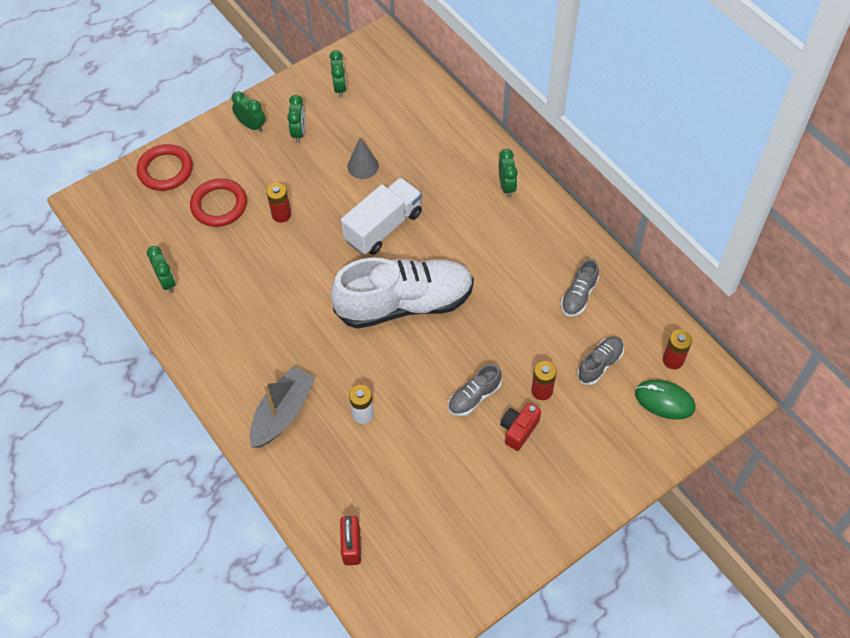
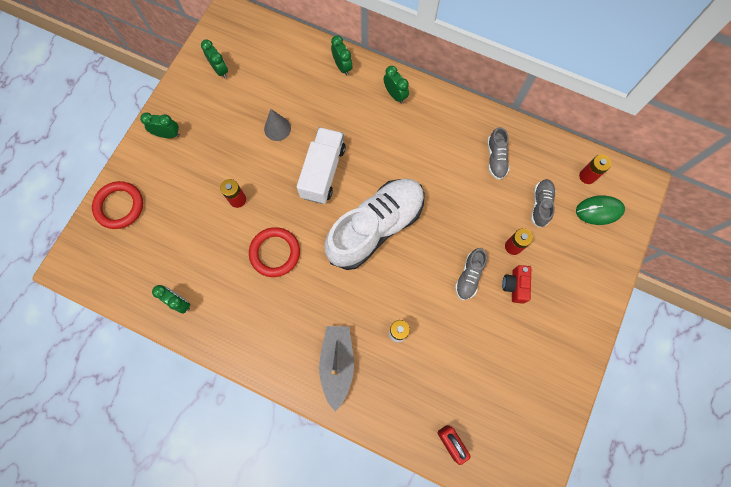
camera: 30 degrees left, 15 degrees up
(219, 205) = (182, 216): red ring -> red ring (275, 253)
(299, 132) = (210, 123): green clock -> green clock (342, 66)

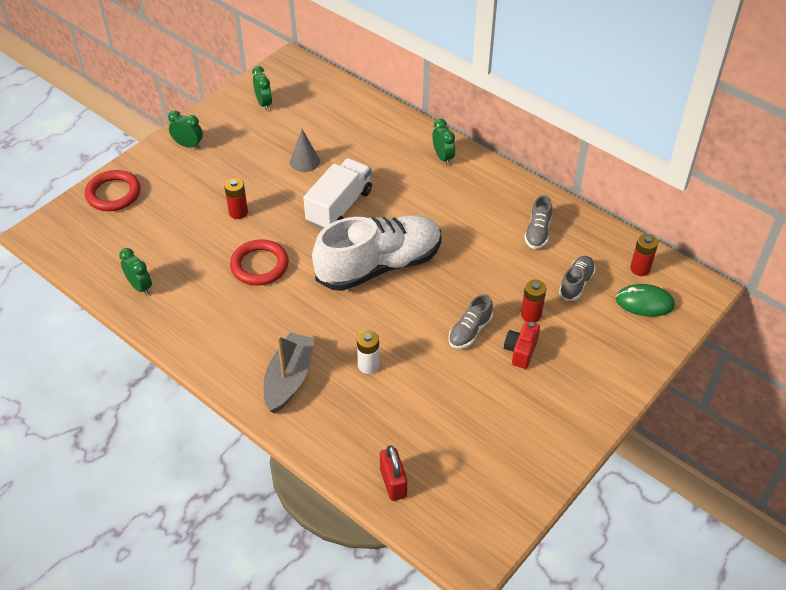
camera: 15 degrees right, 25 degrees down
(342, 66) = (394, 124): green clock -> none

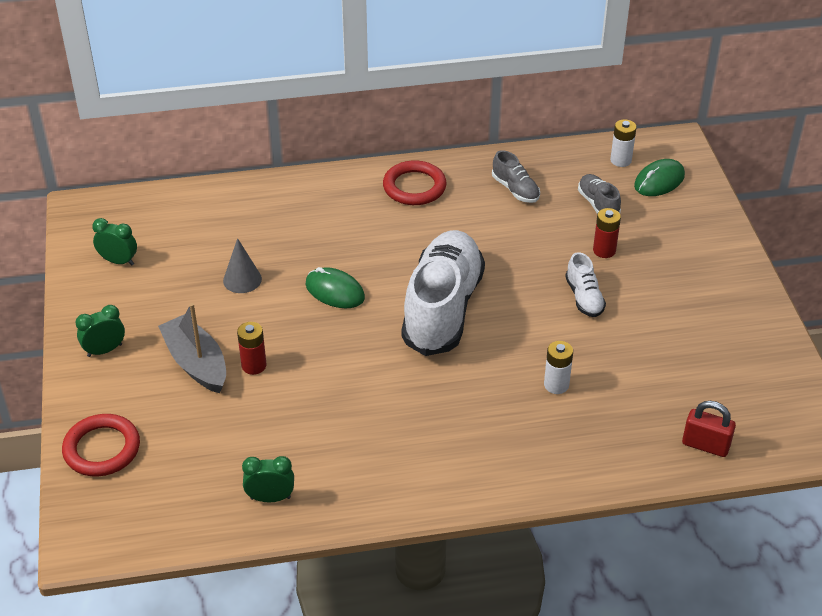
camera: 50 degrees left, 5 degrees down
(259, 265) = (346, 390): red ring -> red ring (414, 187)
(289, 379) = (517, 449): grey boat -> grey boat (196, 363)
(339, 207) = (335, 291): white truck -> green mouse
(443, 157) = (354, 188): green clock -> none
(469, 331) = (584, 298): grey shoe -> white shoe
(521, 351) = (638, 281): red camera -> none
(640, 269) = (620, 160): red battery -> white battery

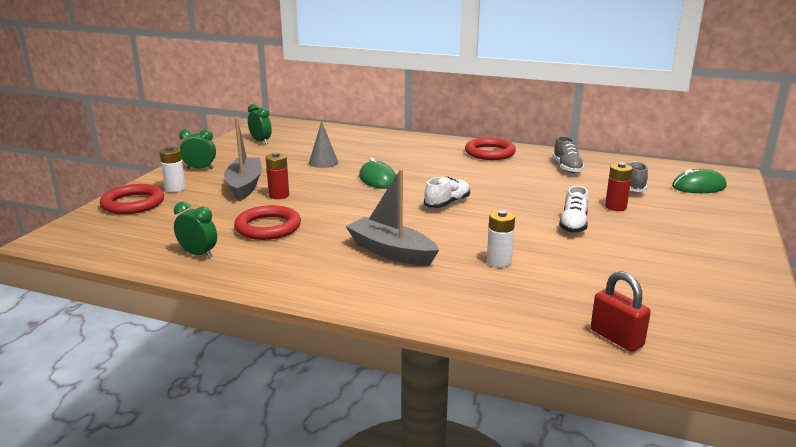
camera: 30 degrees right, 20 degrees down
(297, 426) = (268, 227): none -> red ring
(443, 308) = (447, 203): white shoe -> white shoe, size x0.43
(452, 412) = (391, 252): none -> grey boat
(620, 160) = (671, 172): white battery -> white battery (175, 188)

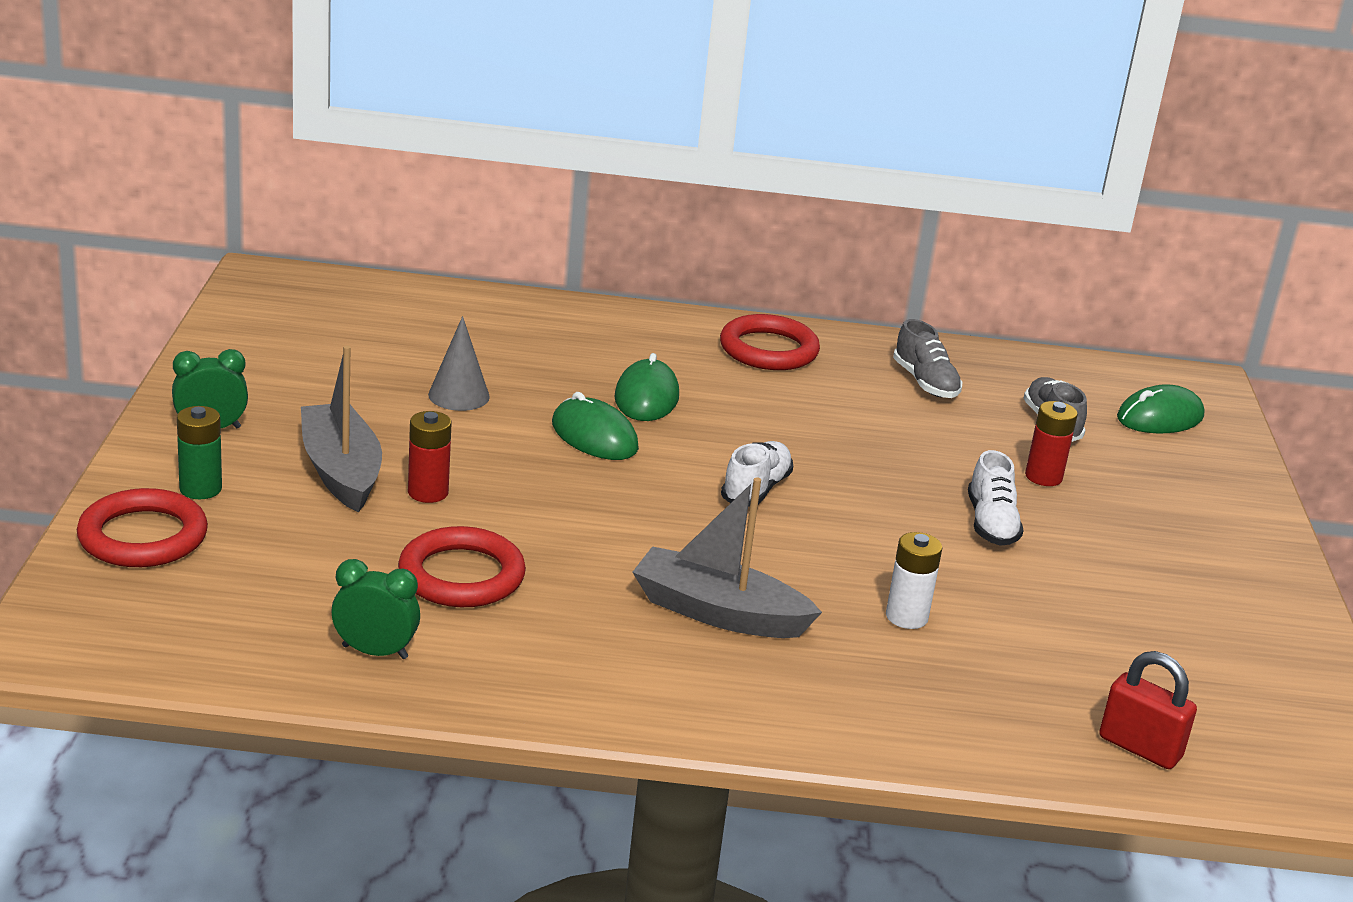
camera: 20 degrees left, 5 degrees up
(175, 188) = (200, 489): white battery -> green battery
(261, 141) = (285, 340): green clock -> none
(415, 167) = (646, 397): none -> green mouse

